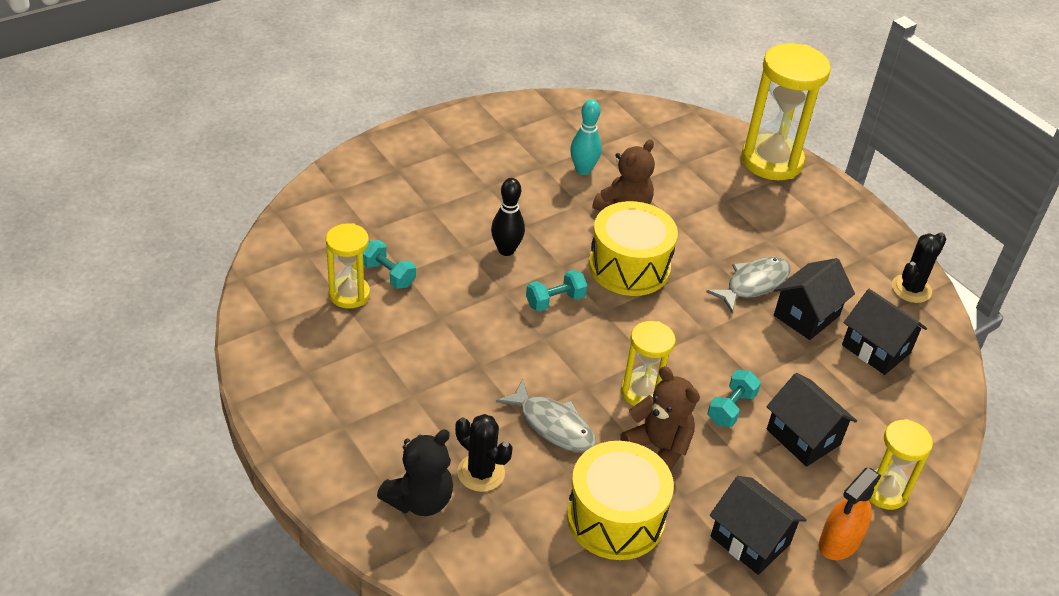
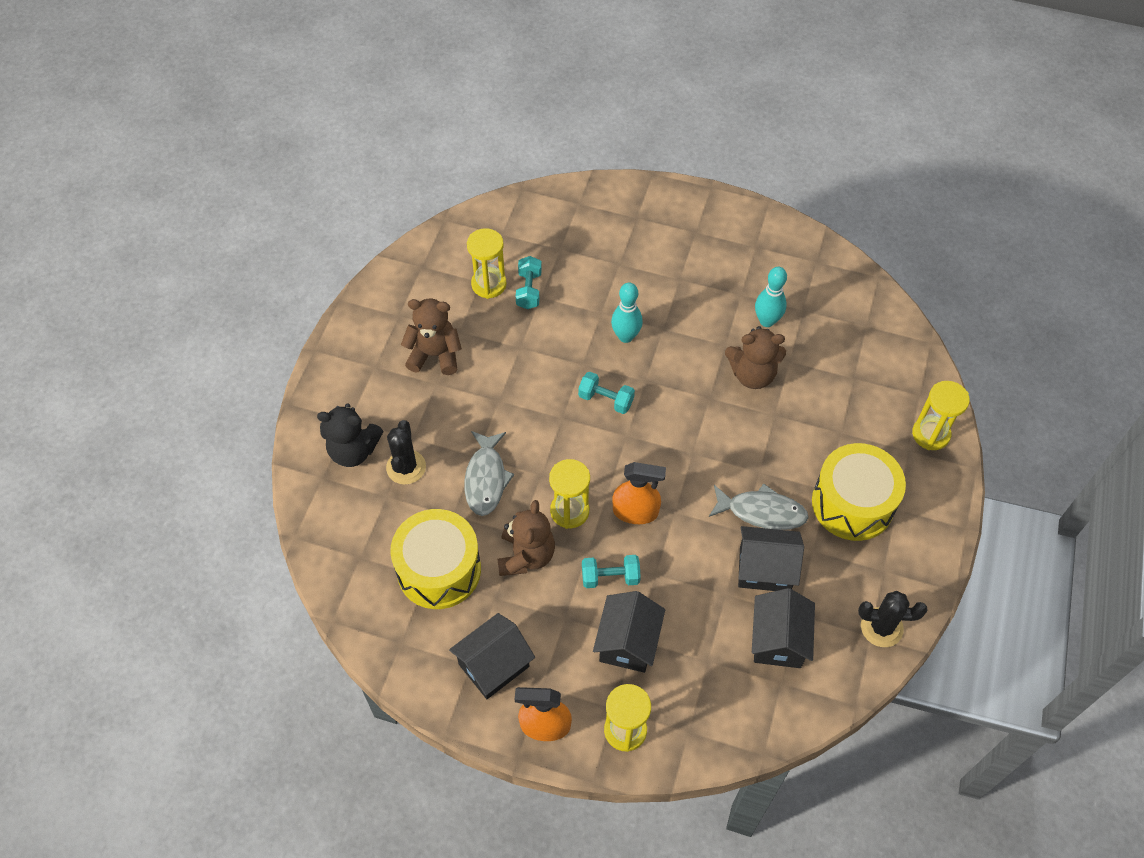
camera: 55 degrees right, 15 degrees up
(381, 376) = (435, 355): none -> brown teddy bear
(506, 250) = (625, 336): black bowling pin -> turquoise bowling pin
(629, 267) = (691, 420): yellow drum -> yellow drum (852, 503)
(683, 353) = (635, 511): none -> orange spray bottle
(750, 540) = (494, 665): black house -> black house turned 45 degrees clockwise
(771, 161) = (930, 434): yellow hourglass -> yellow hourglass, size x0.56

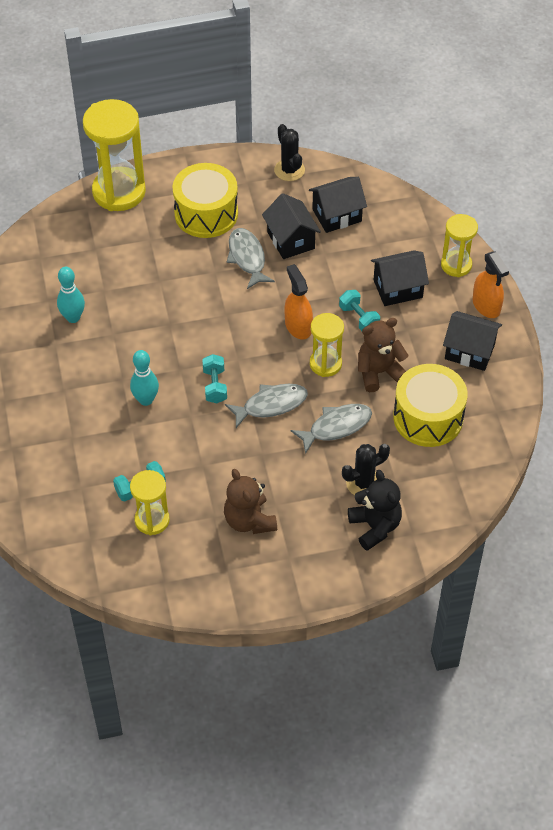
camera: 120 degrees left, 5 degrees down
(551, 435) = (271, 405): none -> grey fish
(752, 374) = (131, 307): brown teddy bear -> none
(930, 434) = (119, 192): yellow hourglass -> yellow hourglass, size x1.77

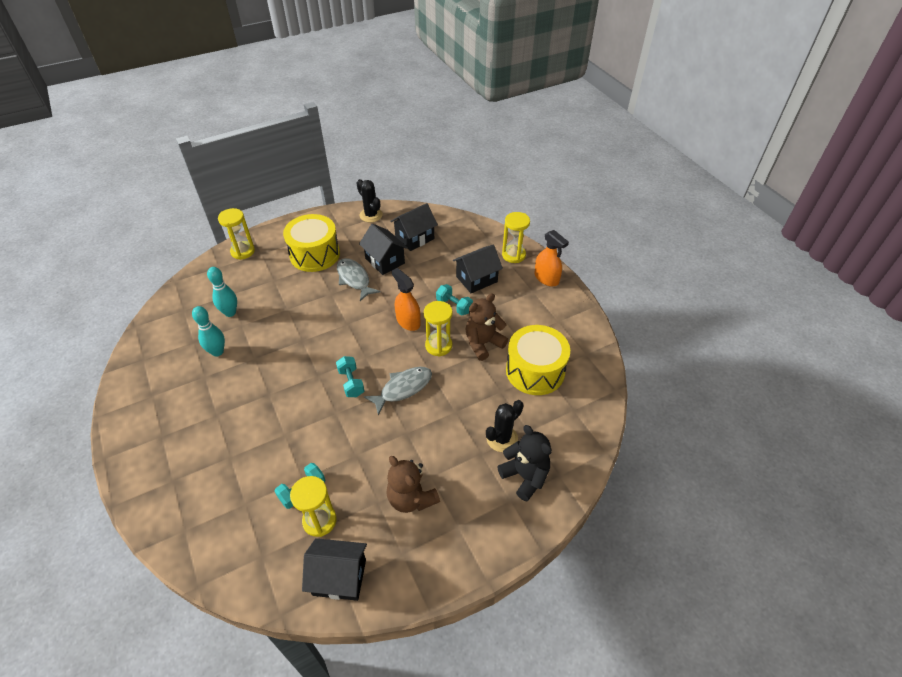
camera: 15 degrees left, 5 degrees down
(119, 192) = (243, 251): yellow hourglass -> yellow hourglass, size x0.56
(146, 400) = (293, 407): turquoise bowling pin -> turquoise bowling pin (230, 312)
(336, 427) = (463, 395): grey fish -> none
(469, 351) = (547, 313): black house -> black house (339, 577)

